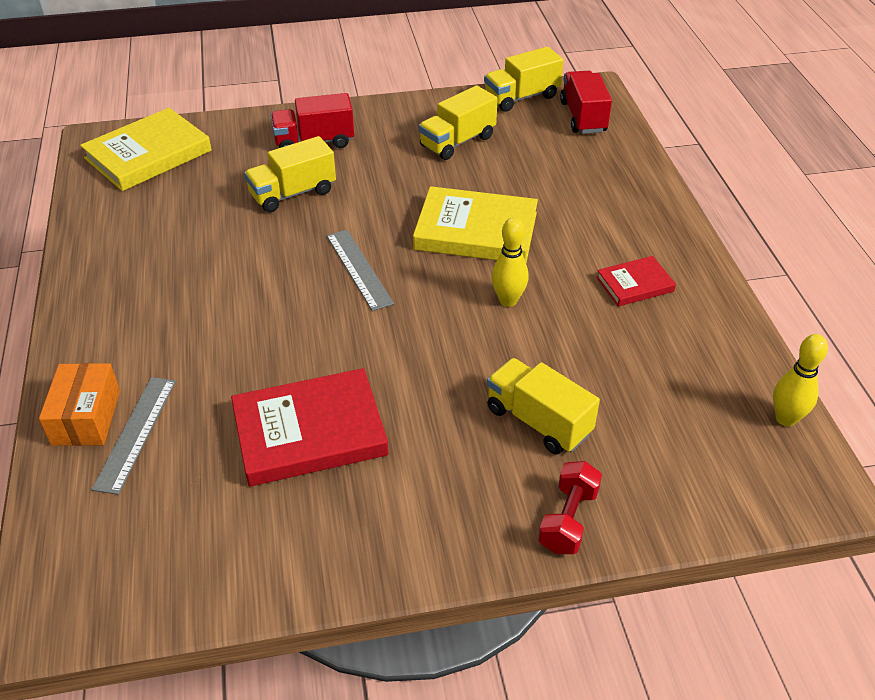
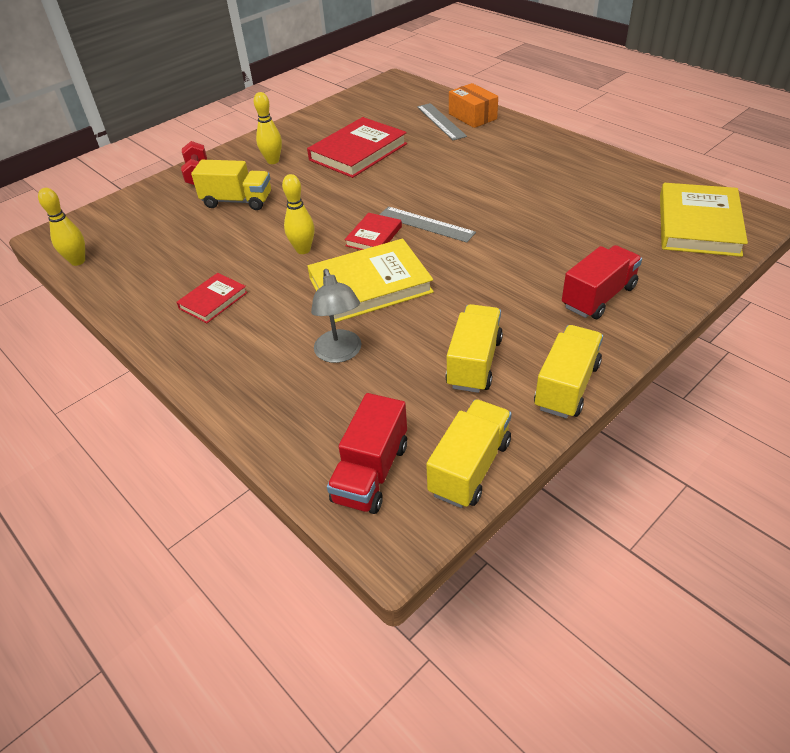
camera: 150 degrees right, 0 degrees up
(293, 193) = (545, 248): yellow truck -> yellow truck (566, 386)
(423, 281) = (373, 236): none -> red book
(438, 485) = (273, 161): none -> yellow bowling pin
(549, 188) = (340, 354): none -> grey lamp
(583, 117) = (371, 472): red truck -> red truck turned 60 degrees clockwise

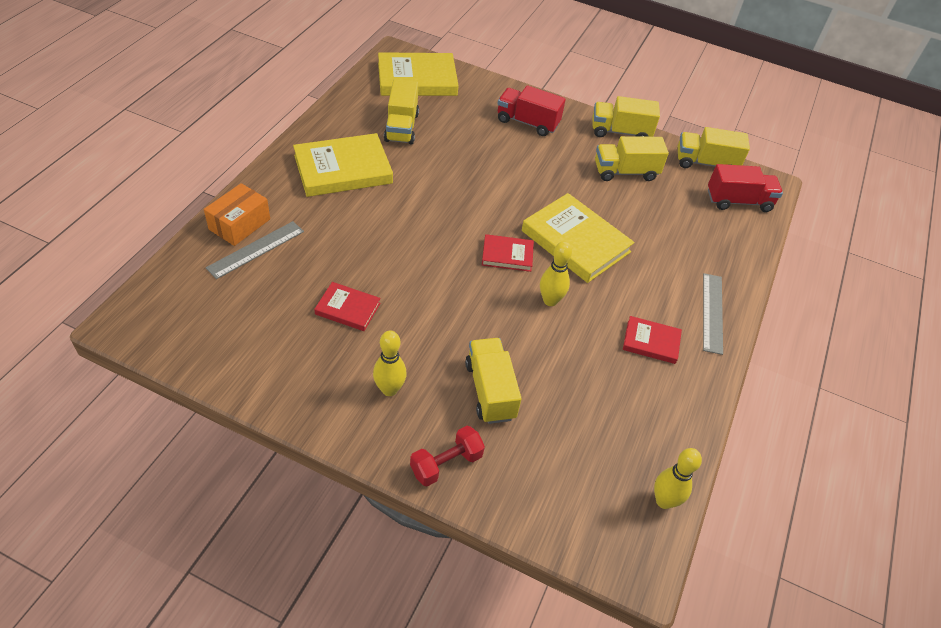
camera: 120 degrees left, 5 degrees up
(340, 354) = (658, 239): grey lamp -> none
(358, 152) = (348, 308): red book -> red book, size x0.53
(426, 224) = (474, 224): grey ruler -> grey ruler (712, 312)
(531, 163) = (343, 169): none -> yellow book
(596, 202) = (401, 127): none -> yellow truck

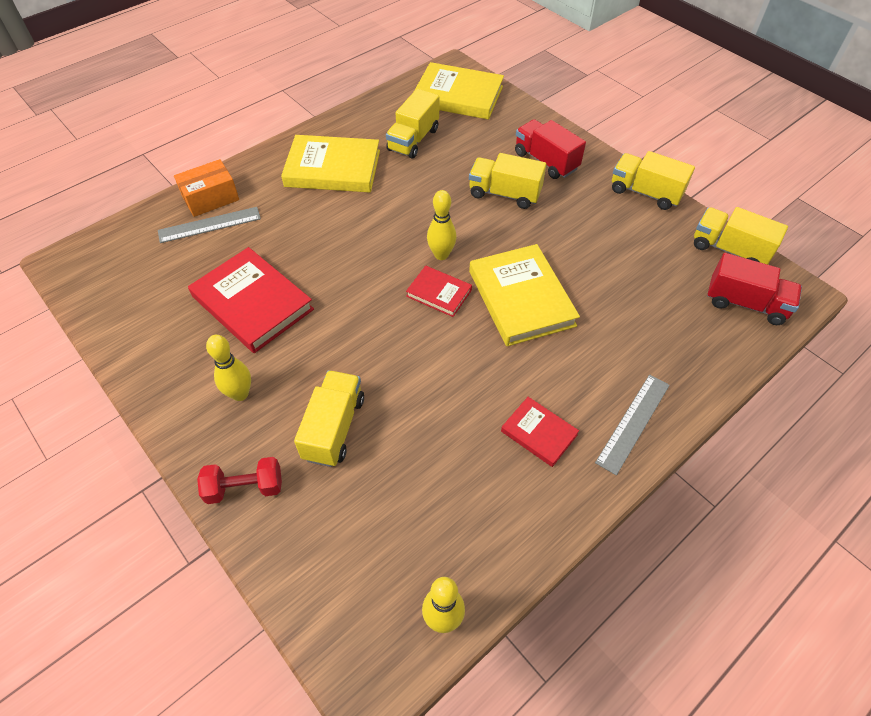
camera: 30 degrees right, 5 degrees up
(348, 308) = (253, 303): red book -> red book, size x1.88
(550, 300) = (454, 353): yellow bowling pin -> yellow bowling pin (441, 255)
(625, 172) = (624, 237): yellow truck -> yellow truck (504, 194)

